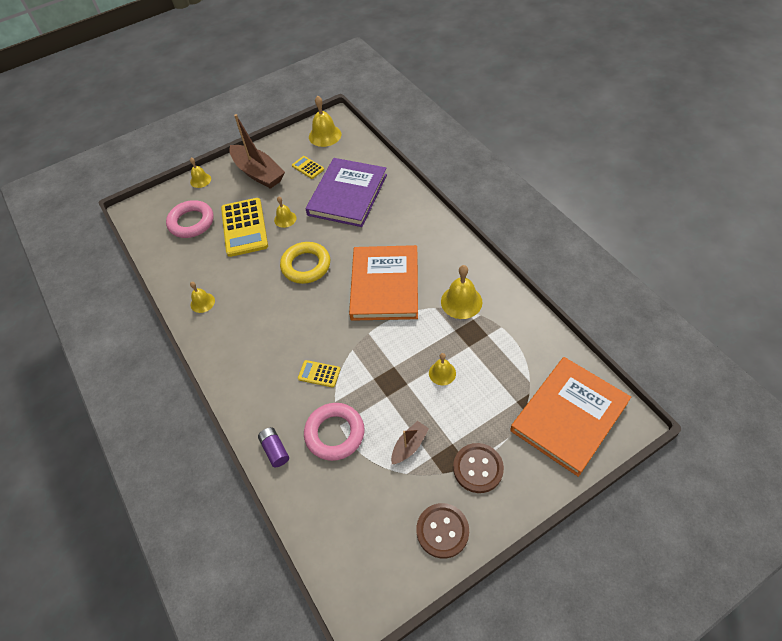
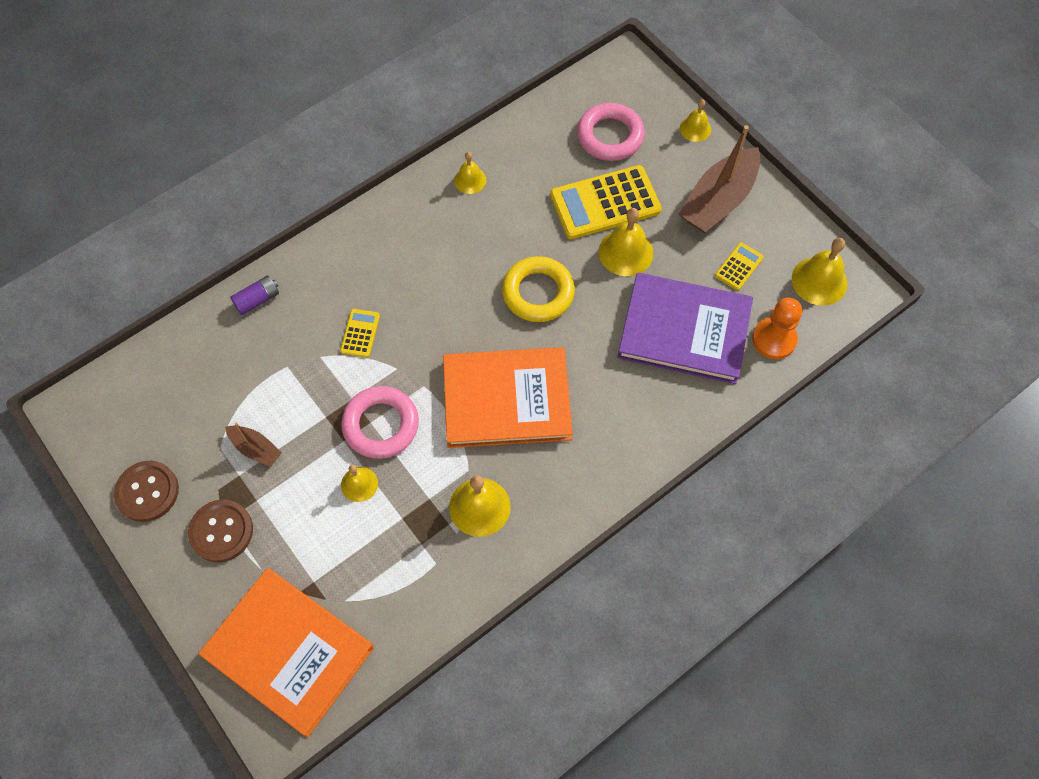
camera: 80 degrees right, 10 degrees up
(285, 219) = (626, 252): yellow bell -> yellow bell, size x1.64
(335, 433) = (276, 362): pink ring -> pink ring (381, 425)
(360, 157) = (774, 339): none -> orange pawn

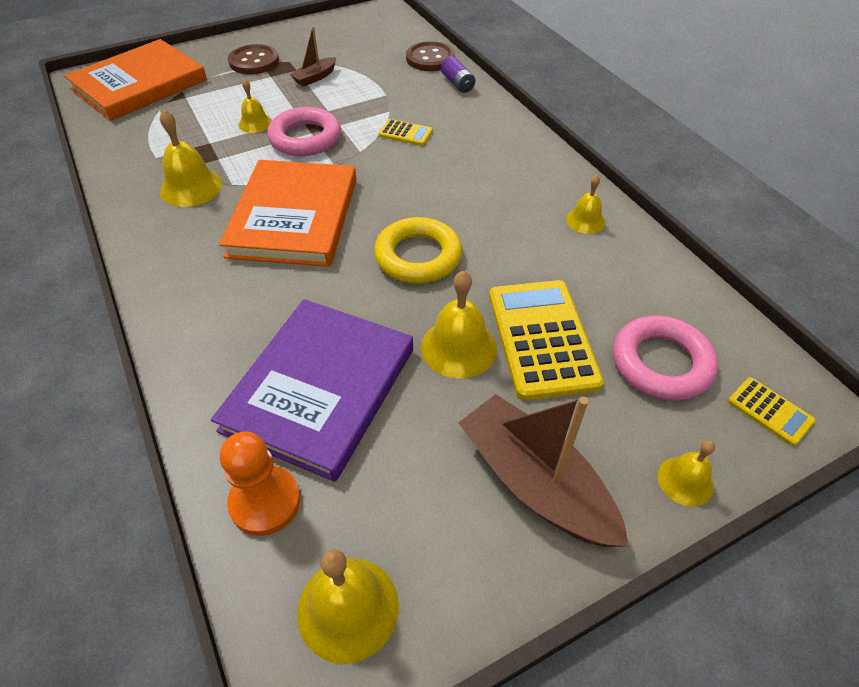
camera: 100 degrees right, 15 degrees down
(147, 492) = (304, 35): brown button -> brown button (430, 58)
(739, 266) = (405, 483): yellow calculator -> yellow calculator (770, 411)

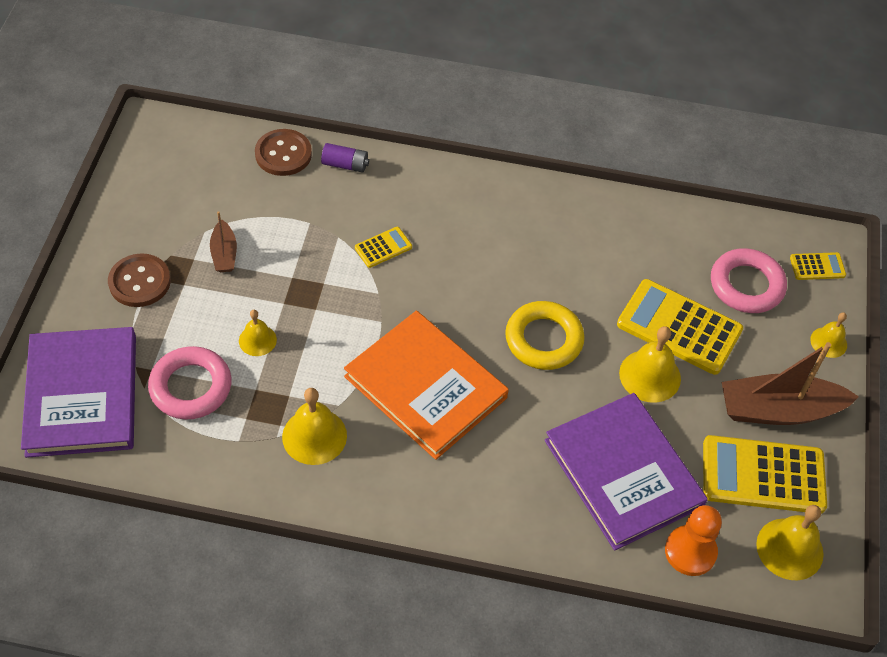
camera: 55 degrees left, 5 degrees up
(139, 84) = (82, 395): orange book -> purple book
(305, 138) = (320, 318): pink ring -> pink ring (191, 387)
(430, 517) = (763, 475): none -> yellow calculator
(585, 220) = (593, 220): yellow bell -> none

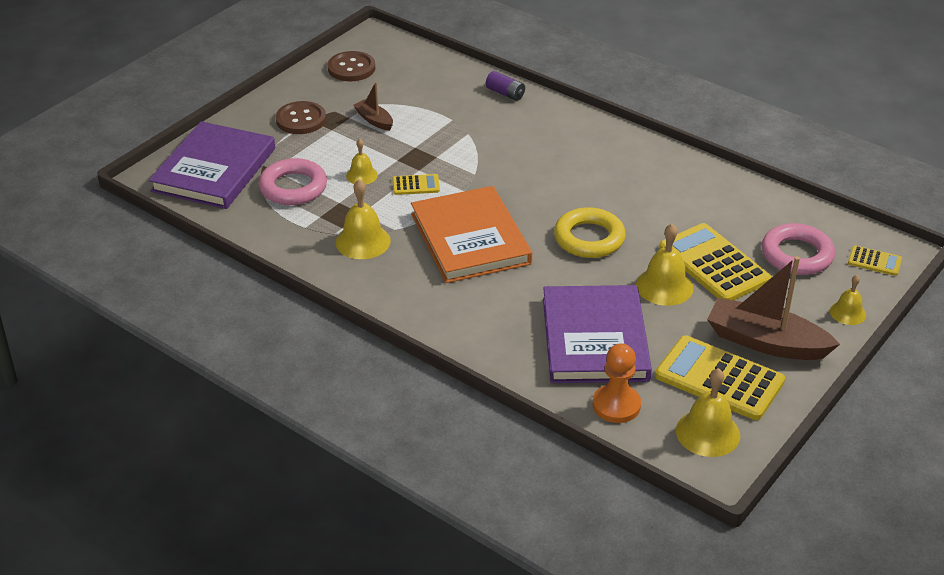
camera: 30 degrees right, 15 degrees down
(224, 253) = (374, 120): brown boat -> brown boat turned 120 degrees clockwise
(283, 154) = (461, 76): brown button -> brown button (351, 68)
(383, 247) = (499, 149): yellow calculator -> yellow calculator (416, 185)

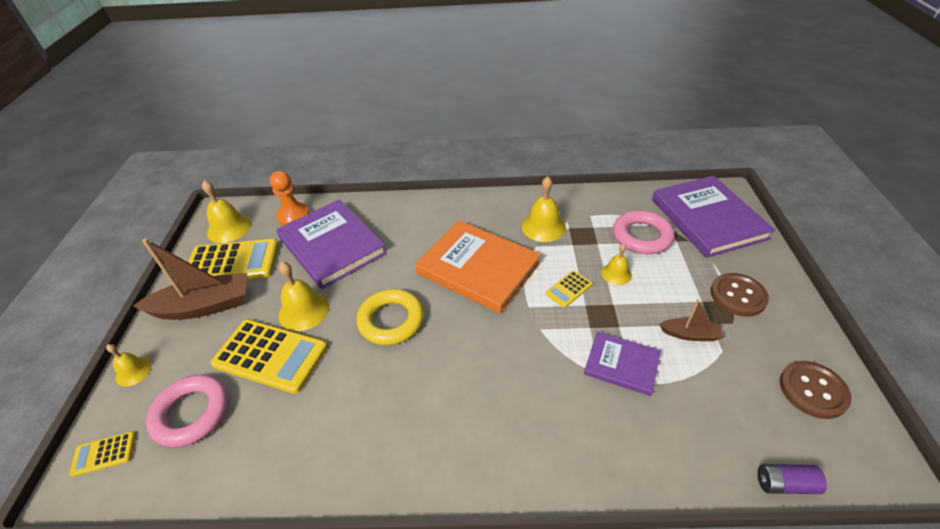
camera: 145 degrees right, 5 degrees up
(446, 130) = (621, 365): none -> purple book
(505, 93) = (636, 466): purple battery -> purple battery (785, 484)

